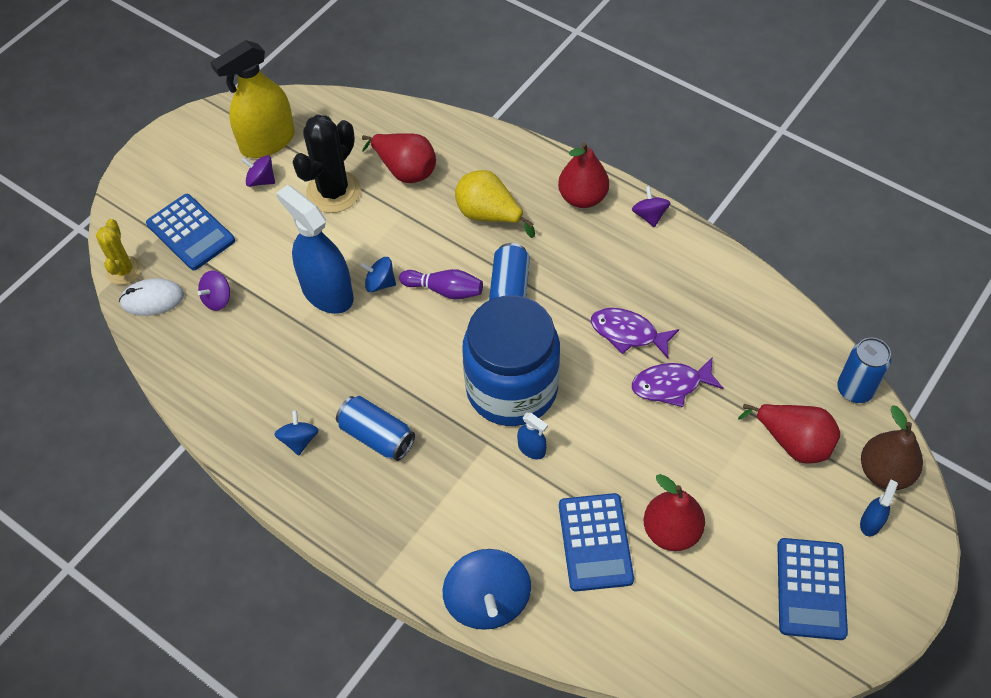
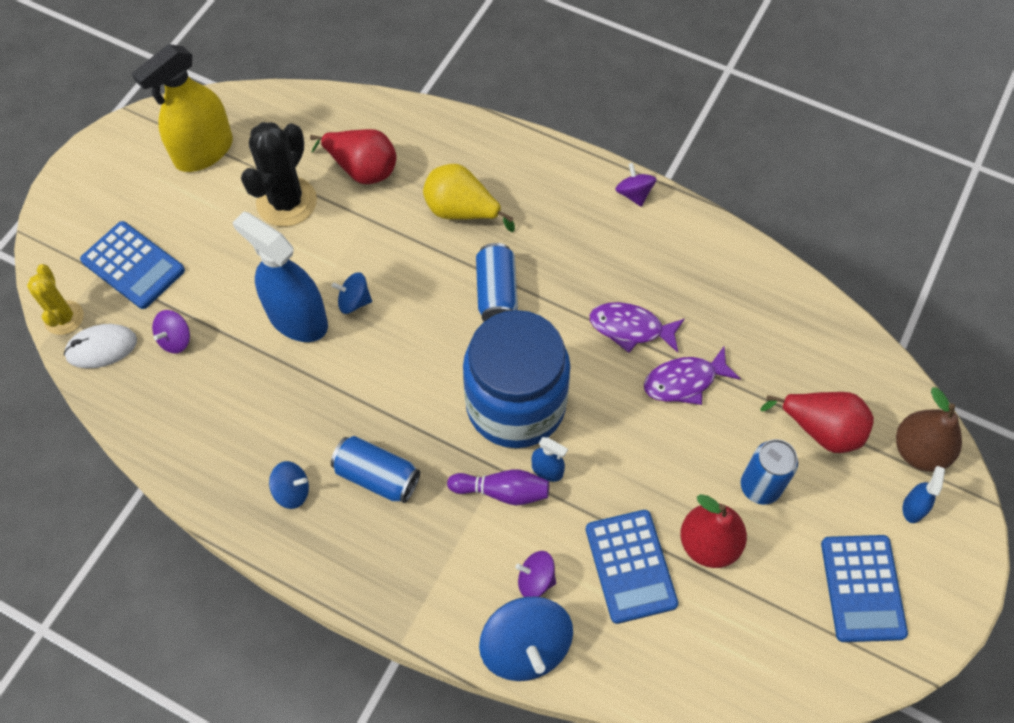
camera: 10 degrees left, 5 degrees up
(261, 180) = (203, 197): purple spinning top -> purple spinning top (535, 580)
(299, 440) = (292, 491): blue spinning top -> blue spinning top turned 105 degrees clockwise
(445, 290) = (426, 301): purple bowling pin -> purple bowling pin (502, 491)
(582, 197) = (559, 181): red pear -> none
(855, 389) = (876, 364): blue can -> blue can (760, 487)

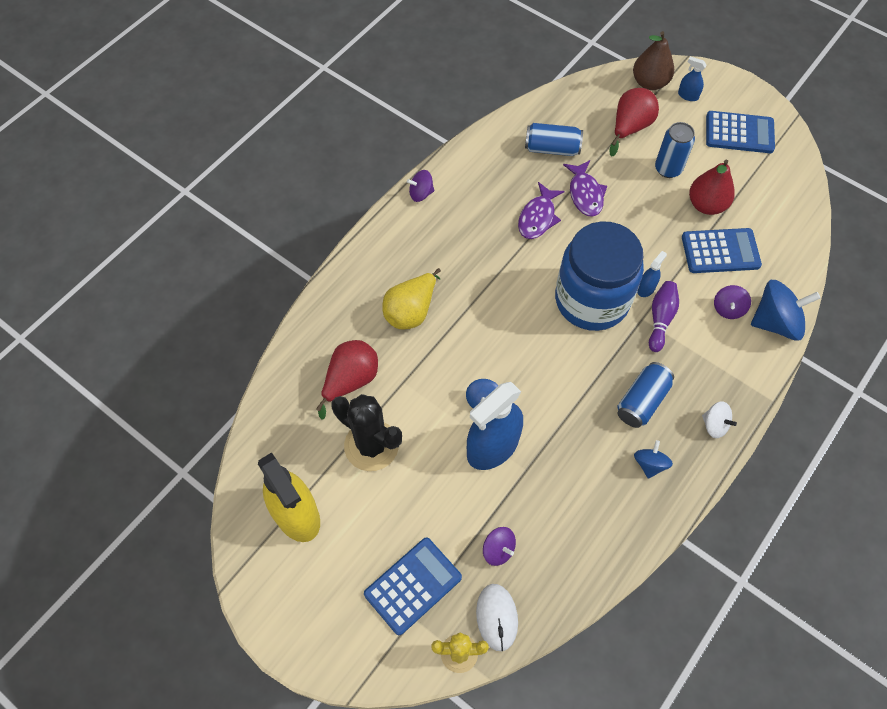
camera: 80 degrees left, 0 degrees up
(354, 567) = (714, 425): none -> white spinning top
(496, 293) = (493, 298): blue can -> blue can (552, 148)

